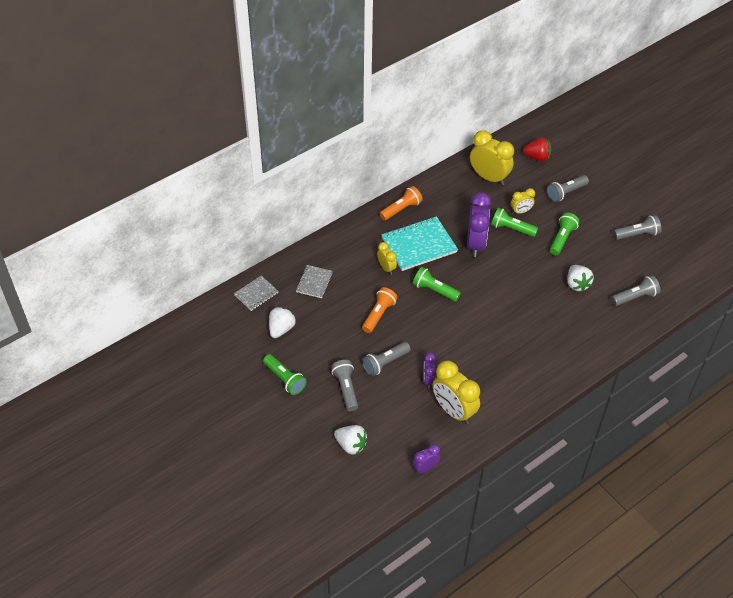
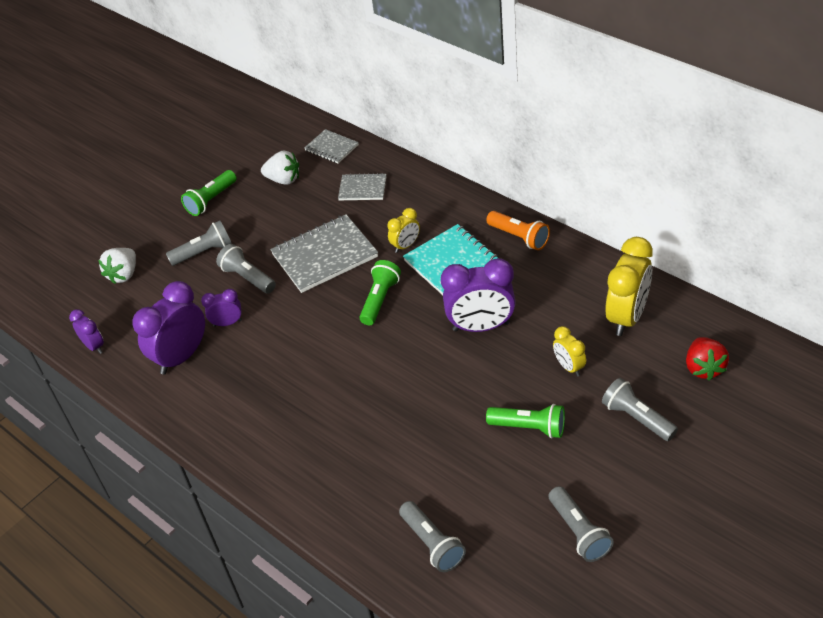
camera: 85 degrees right, 5 degrees down
(378, 314) = (324, 255): orange flashlight -> grey notebook
(453, 410) = (181, 357): yellow clock -> purple clock
(511, 229) = (527, 362): green flashlight -> none
(577, 284) = (437, 460): white strawberry -> none

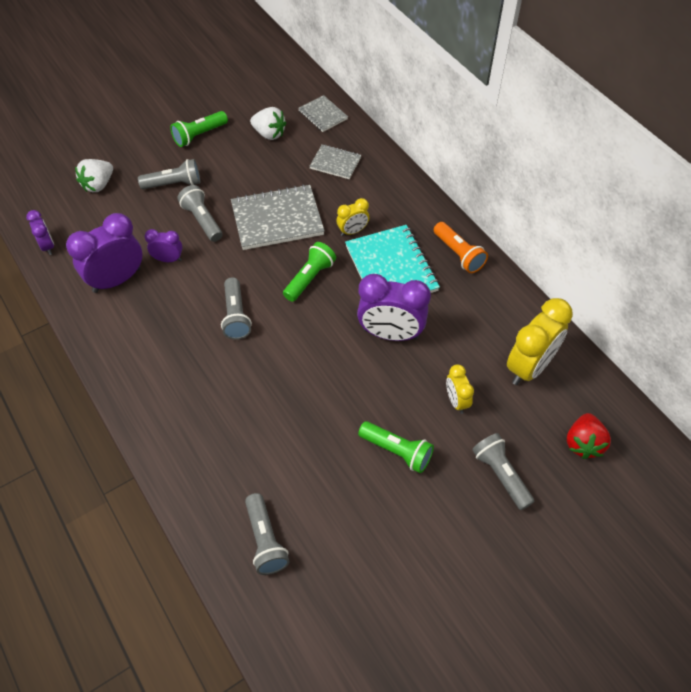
camera: 10 degrees right, 10 degrees up
(579, 532) = (403, 575): grey flashlight -> grey flashlight (236, 316)

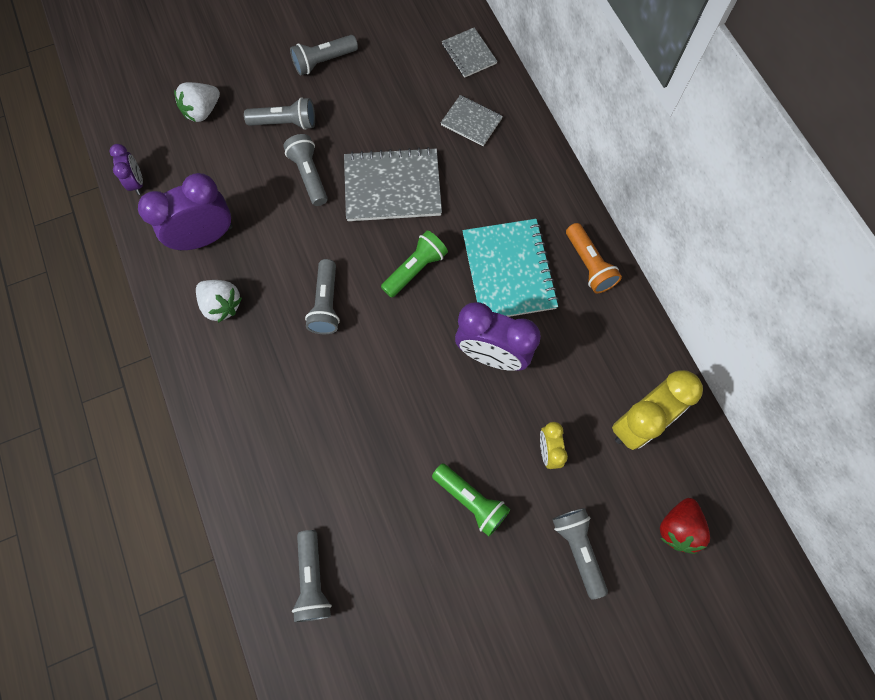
camera: 10 degrees right, 15 degrees up
(168, 259) = (264, 220): purple clock -> none
(199, 135) = (323, 62): green flashlight -> grey flashlight
(269, 134) = (403, 71): white strawberry -> white strawberry (222, 305)
(352, 231) = (474, 216): yellow clock -> none

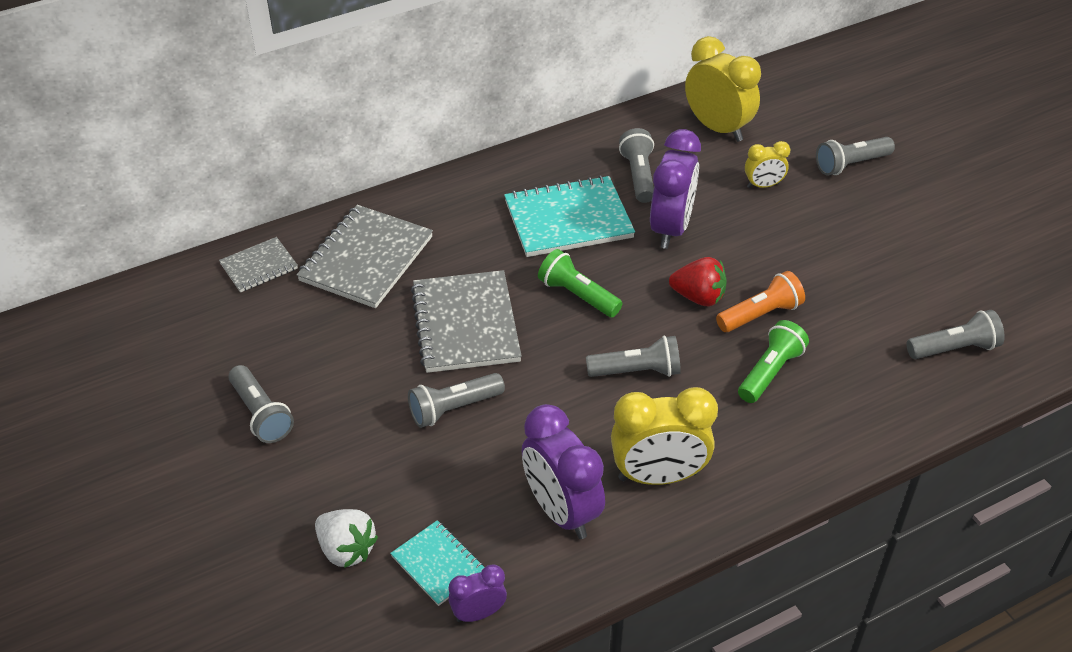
camera: 95 degrees left, 25 degrees down
(179, 162) = (438, 564): none -> turquoise notebook
(222, 305) = (658, 476): white strawberry -> yellow clock
(285, 123) = (368, 445): grey flashlight -> grey flashlight (638, 176)
(471, 122) = (366, 259): grey notebook -> grey notebook, size x1.82
(471, 500) = (831, 236): green flashlight -> green flashlight (770, 372)
(589, 265) = (552, 161): orange flashlight -> orange flashlight (760, 314)
(678, 528) = (809, 106): red strawberry -> red strawberry (698, 297)

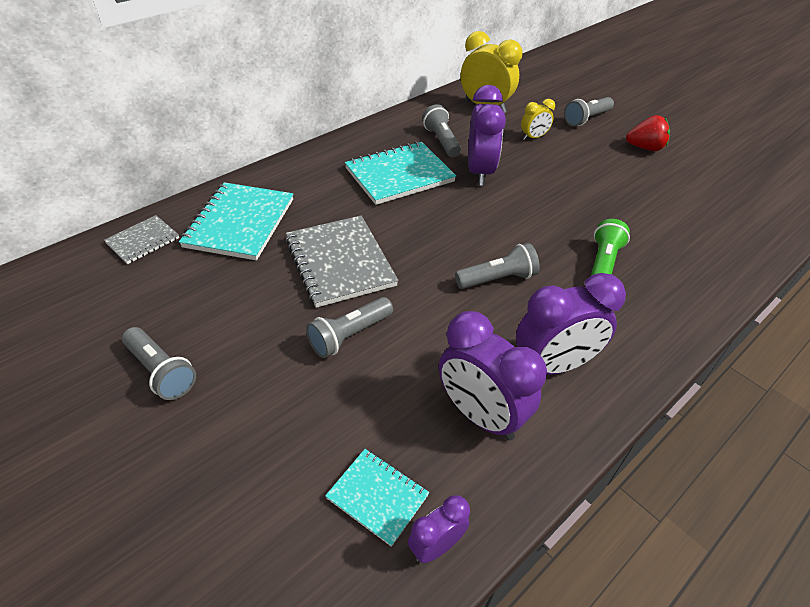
camera: 15 degrees left, 0 degrees up
(346, 550) = (276, 500): white strawberry -> none
(366, 259) = (240, 223): grey notebook -> turquoise notebook
(577, 295) = (426, 227): green flashlight -> none
(658, 476) = (553, 365): yellow clock -> purple clock
(698, 297) = (521, 216): red strawberry -> red strawberry (645, 148)
(760, 314) = (574, 222): orange flashlight -> none
(954, 348) = (726, 227): grey flashlight -> none

